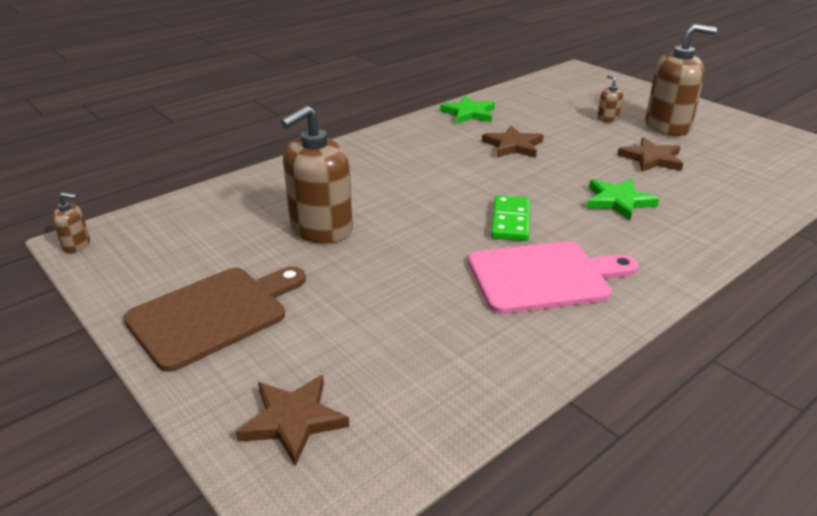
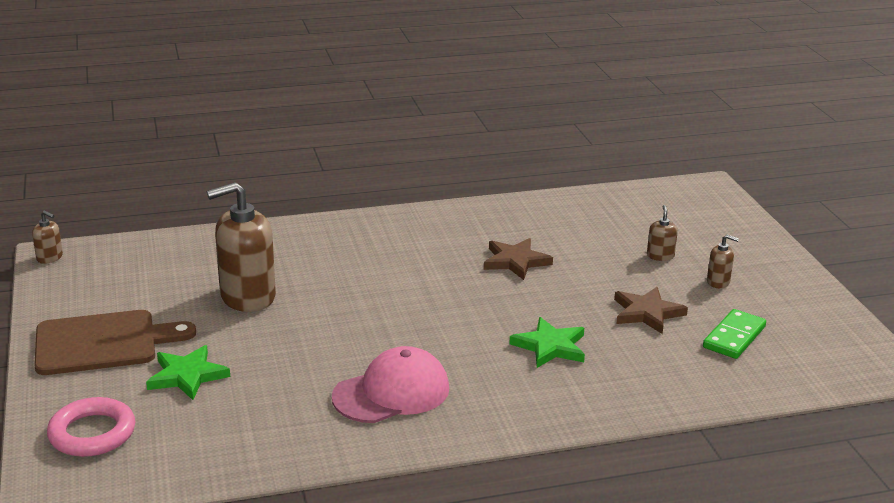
camera: 25 degrees right, 5 degrees down
(293, 420) = (92, 433): brown star -> pink ring
(469, 113) = (512, 213): green star -> green star (187, 375)
(510, 221) = (421, 336): green domino -> green domino (734, 337)
(544, 277) = (392, 393): pink cutting board -> pink cap
(667, 126) = (718, 282): brown soap dispenser -> brown soap dispenser, size x0.44

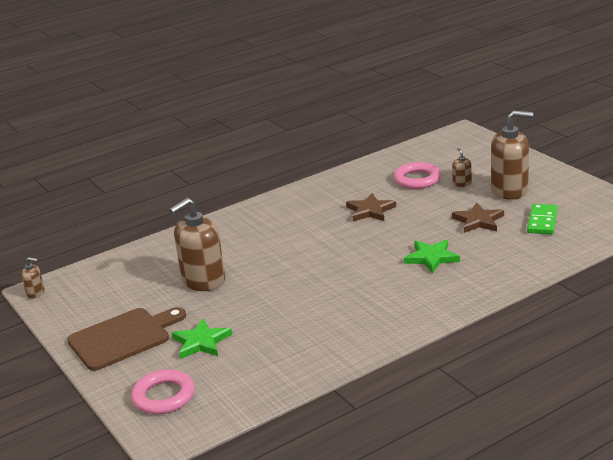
camera: 15 degrees left, 0 degrees up
(392, 393) = (349, 314): pink cap -> none
(605, 236) = (417, 179): none -> pink ring
(718, 282) = (509, 190): brown soap dispenser -> brown soap dispenser, size x2.27

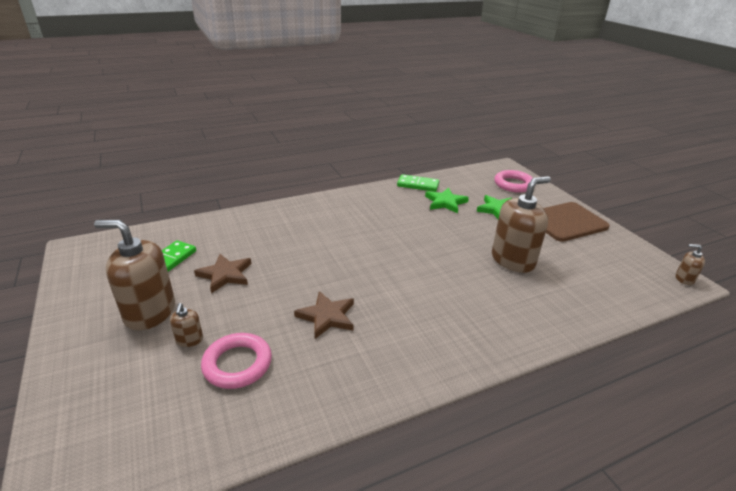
camera: 175 degrees left, 5 degrees up
(314, 366) = (418, 185): none -> green domino
(431, 258) = (299, 243): green star -> green star (445, 202)

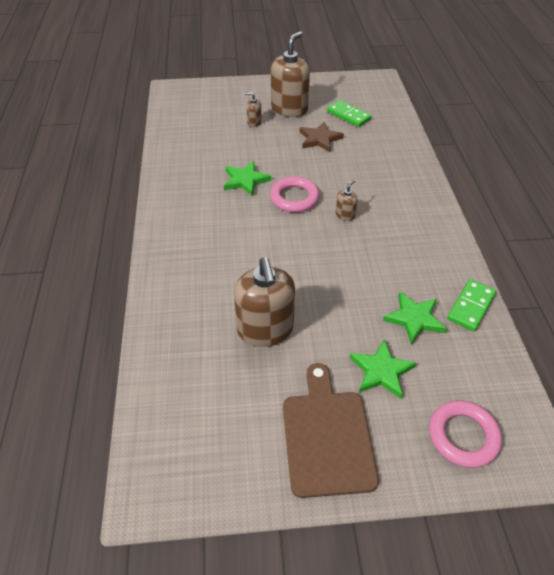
camera: 110 degrees right, 15 degrees up
(237, 364) = (222, 138): pink ring -> pink ring (294, 198)
(327, 316) = (245, 180): brown star -> green star
(684, 279) = (150, 501): brown soap dispenser -> brown soap dispenser (345, 215)

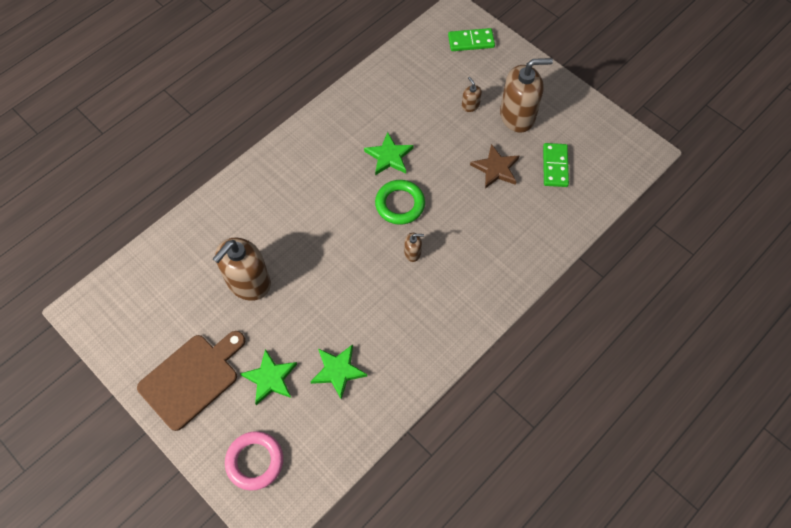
camera: 50 degrees right, 15 degrees up
(294, 198) = (400, 204): pink ring -> green ring
(470, 306) = (384, 403): green domino -> green domino (471, 41)

